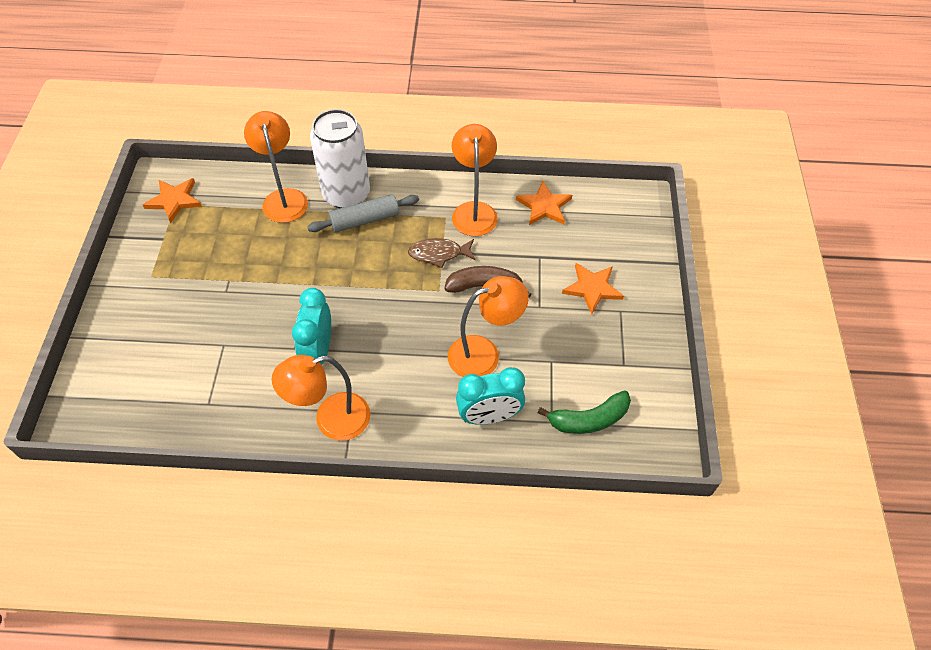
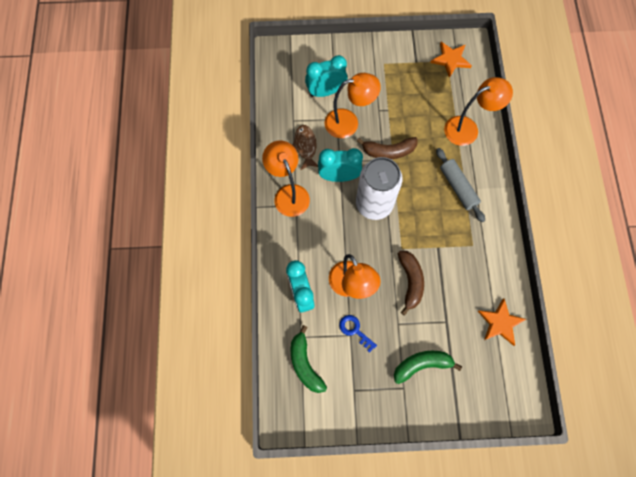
camera: 85 degrees right, 15 degrees up
(172, 354) = (326, 92): none -> turquoise clock
(294, 287) = (388, 151): none -> brown banana
(346, 194) = (480, 170): white can -> white can (374, 204)
(439, 254) = (435, 244): brown fish -> brown fish (305, 146)
(474, 211) = (483, 266): orange lamp -> orange lamp (349, 122)
(546, 355) = (355, 330): none -> blue key
(592, 288) = (422, 365): orange star -> green banana

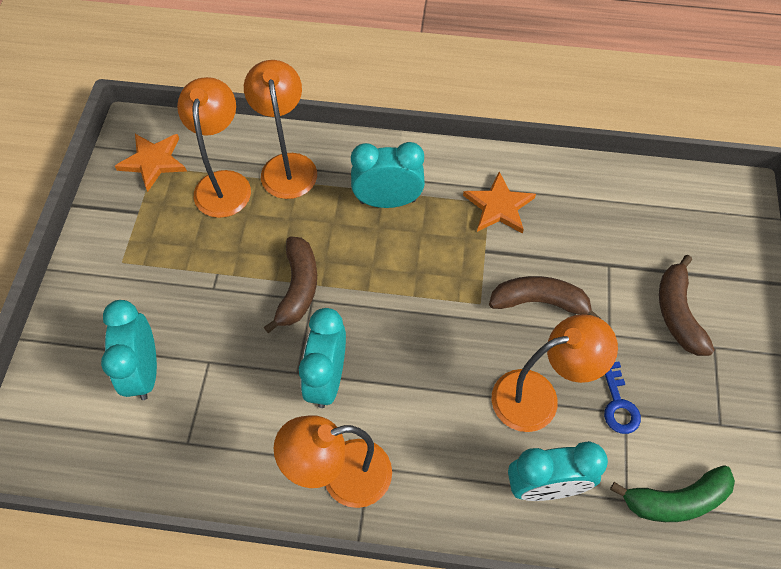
camera: 80 degrees left, 10 degrees down
(305, 146) = (250, 428): brown fish -> none
(349, 122) = (222, 342): orange lamp -> orange lamp (224, 183)
(355, 330) = (618, 404): blue key -> blue key turned 60 degrees counterclockwise
(374, 204) = (392, 330): white can -> none
(422, 365) = (677, 313): green banana -> brown banana
(458, 187) = (387, 201): grey rolling pin -> turquoise clock
(500, 323) = (614, 195): orange star -> orange star (499, 206)

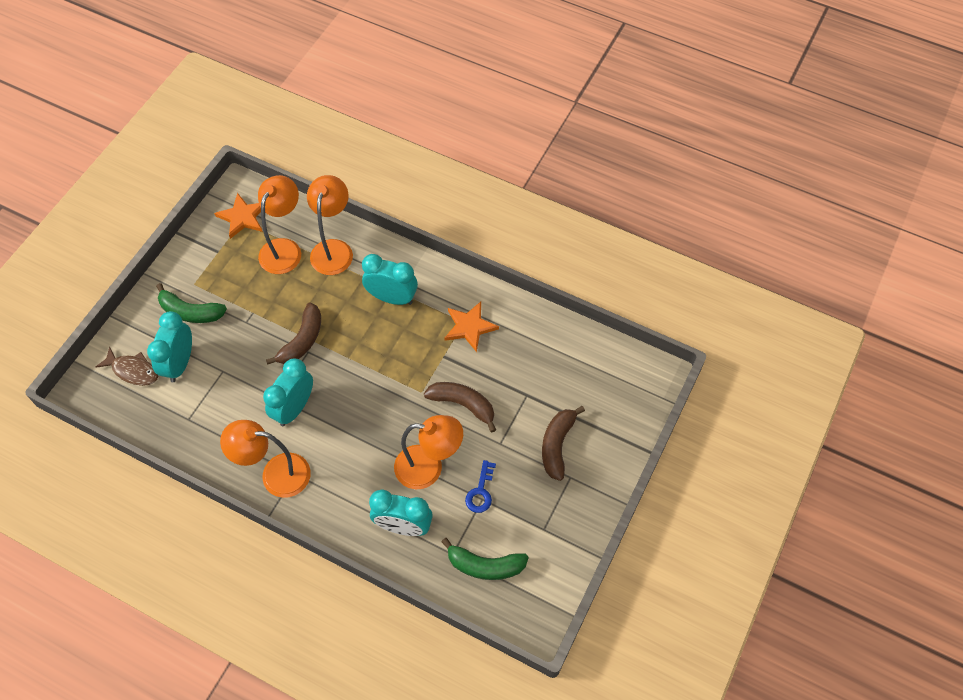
camera: 20 degrees right, 0 degrees up
(81, 402) = (133, 370): none -> brown fish
(132, 299) = (190, 312): none -> green banana

